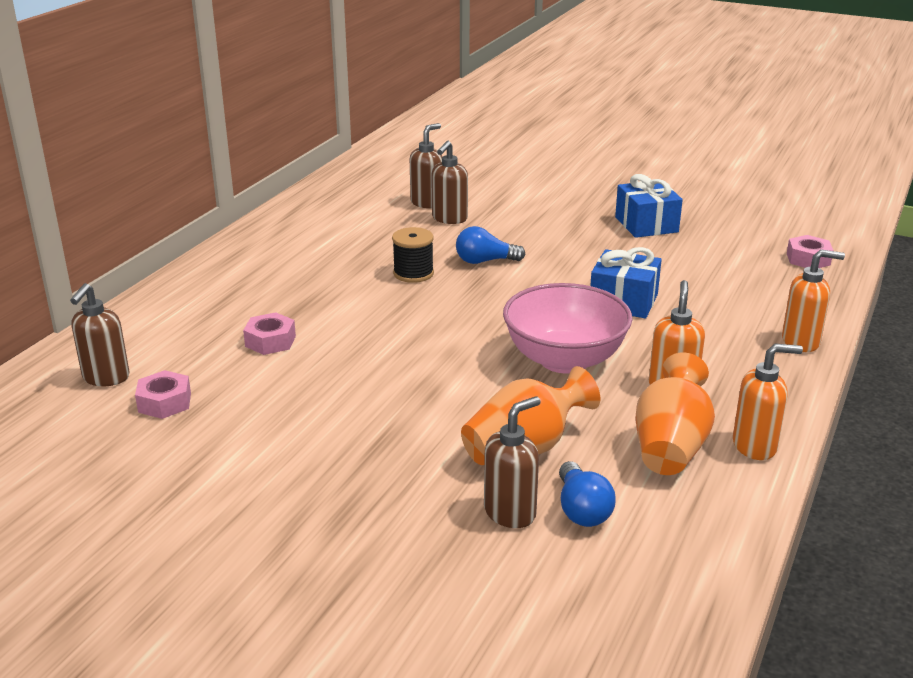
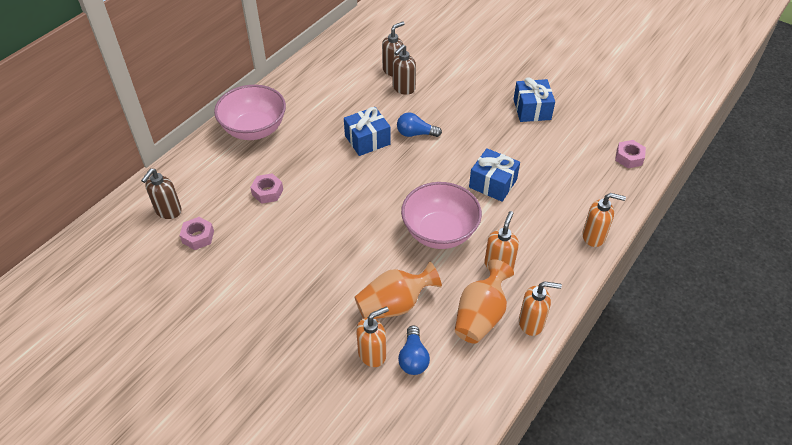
camera: 10 degrees right, 20 degrees up
(230, 277) = (254, 129): none -> pink bowl
(413, 273) = (367, 140): black spool -> blue gift
(510, 512) = (372, 354): brown soap dispenser -> orange soap dispenser

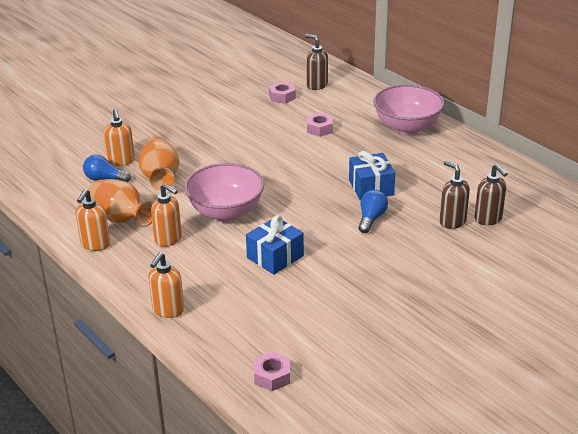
camera: 105 degrees right, 15 degrees down
(532, 109) = (388, 314): blue gift -> none

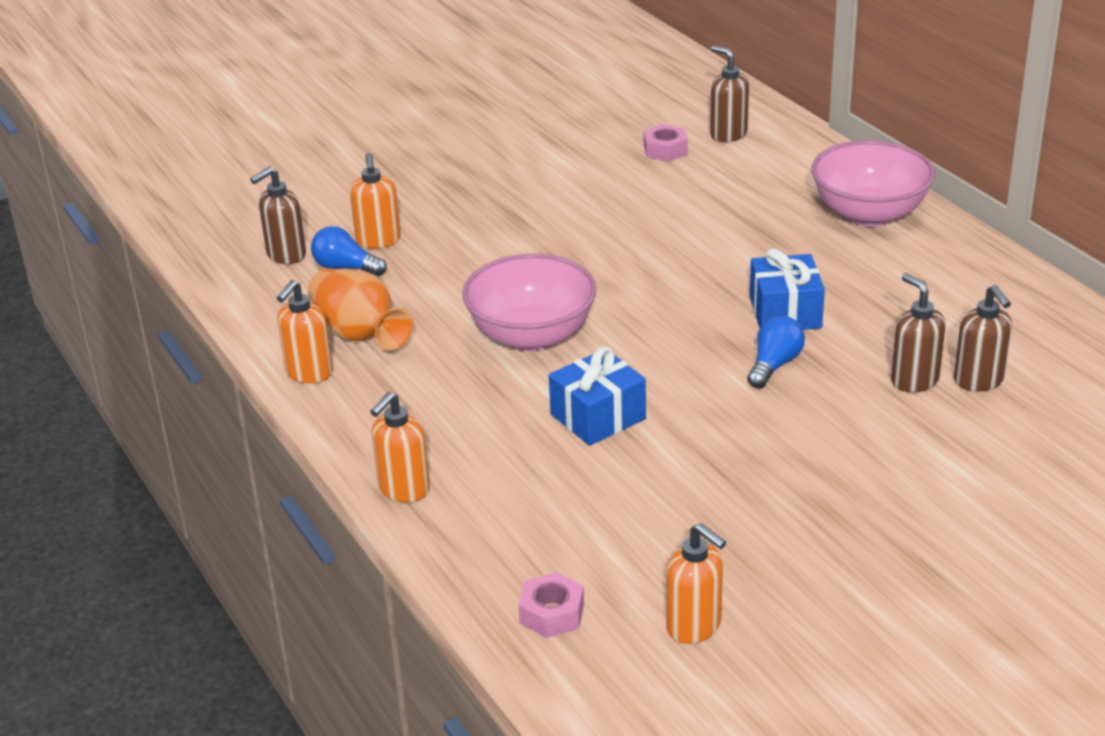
camera: 10 degrees right, 0 degrees up
(66, 174) = (286, 255): none -> brown soap dispenser
(160, 177) = (436, 271): orange vase -> none
(168, 239) = (428, 374): orange soap dispenser -> orange soap dispenser (694, 627)
(319, 129) = (718, 208): pink nut -> none

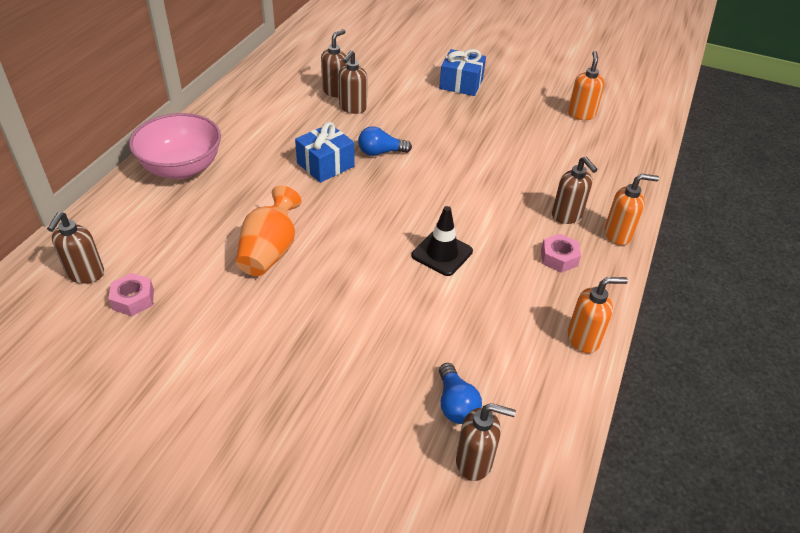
camera: 130 degrees left, 10 degrees up
(358, 334) = (521, 340): orange vase -> orange vase (270, 251)
(378, 241) = (402, 408): orange soap dispenser -> none
(483, 464) = (567, 216): none -> brown soap dispenser
(531, 336) = (442, 253): pink bowl -> black traffic cone
(552, 613) = (624, 151): pink nut -> pink nut (559, 258)
(598, 416) = (486, 194): blue gift -> blue gift (461, 84)

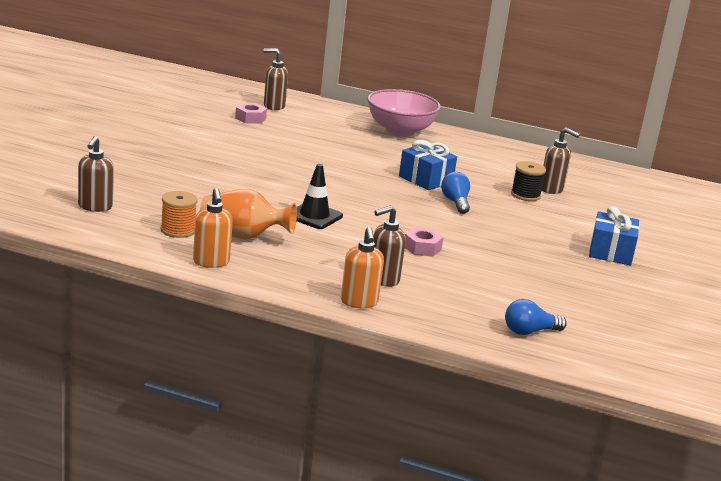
camera: 85 degrees right, 20 degrees down
(270, 251) = (305, 156): orange vase -> orange vase (242, 236)
(352, 108) = (525, 195): brown soap dispenser -> black spool
(455, 404) = (147, 206): blue light bulb -> blue light bulb (529, 331)
(515, 370) = (178, 230): none -> orange spool
(559, 258) = (317, 266): pink nut -> pink nut (422, 248)
(581, 114) = (589, 317): orange soap dispenser -> none

